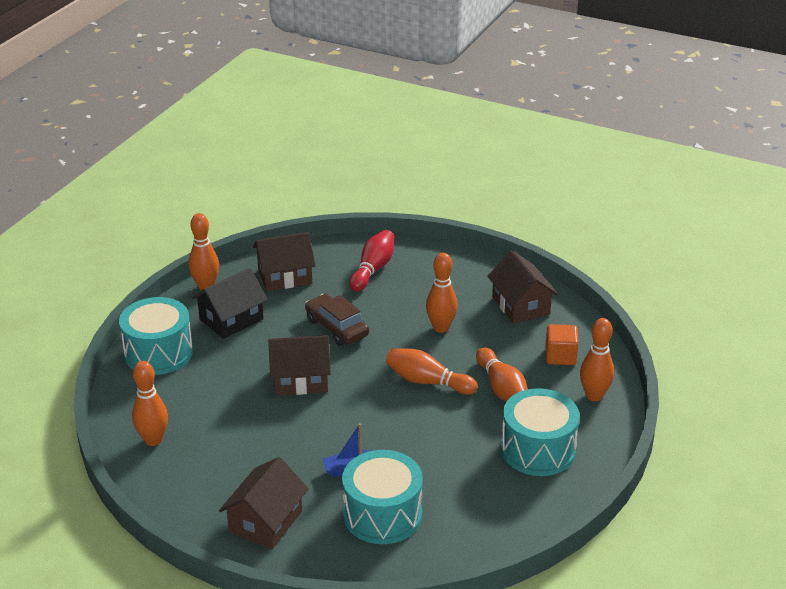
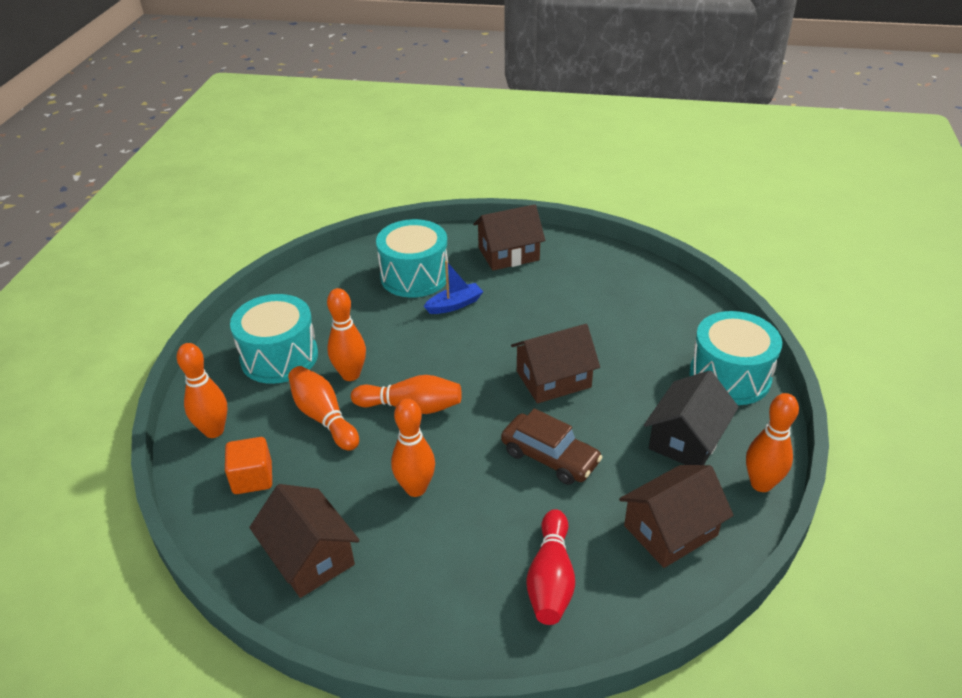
camera: 165 degrees right, 5 degrees up
(153, 440) = (652, 292): orange bowling pin -> orange bowling pin (350, 375)
(266, 521) = (508, 254): brown house -> brown house turned 60 degrees clockwise

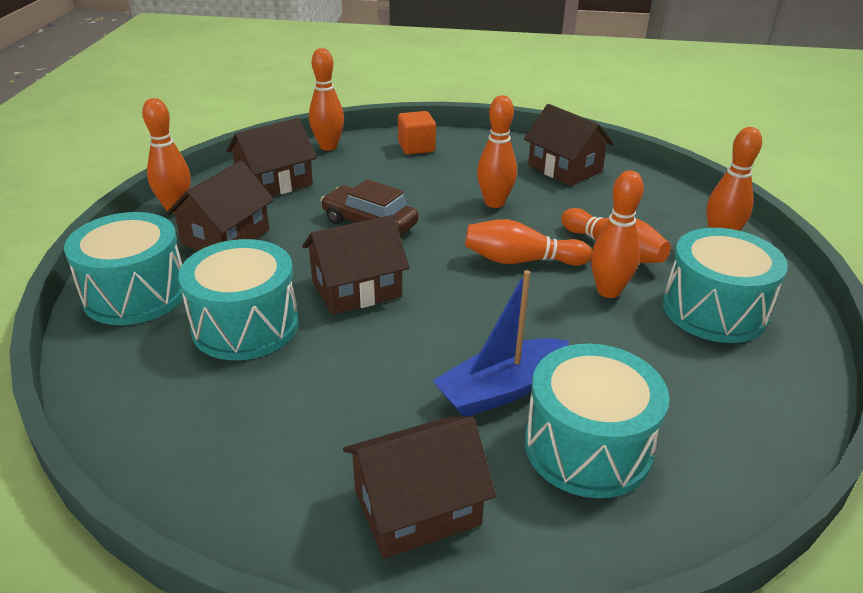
camera: 175 degrees right, 5 degrees down
(252, 478) = (648, 208): orange cube -> orange cube (416, 147)
(454, 305) = (501, 389): blue boat -> blue boat, size x1.52
(551, 579) = (377, 161): red bowling pin -> none
(624, 619) = (328, 146): none -> orange bowling pin
(630, 349) = (245, 325): none -> turquoise drum
(686, 439) = (226, 237): black house -> brown house

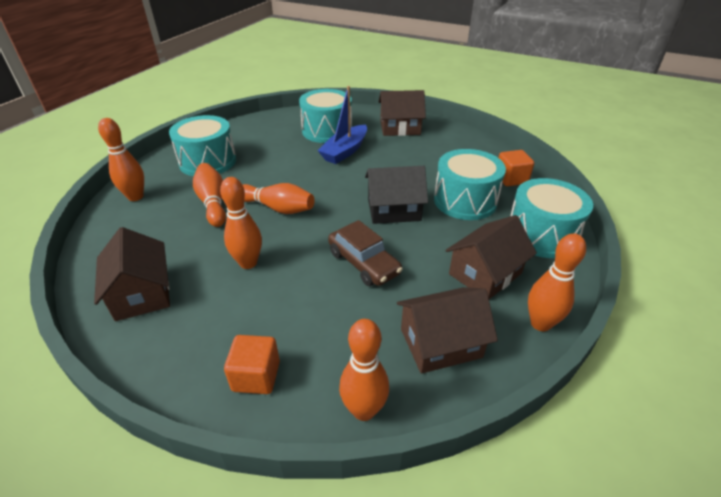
camera: 160 degrees left, 5 degrees up
(150, 390) = (511, 179): none -> orange cube
(356, 289) = (394, 210): brown house -> black house
(501, 389) = (345, 151): blue boat -> blue boat turned 135 degrees clockwise
(608, 291) = (248, 180): orange bowling pin -> none

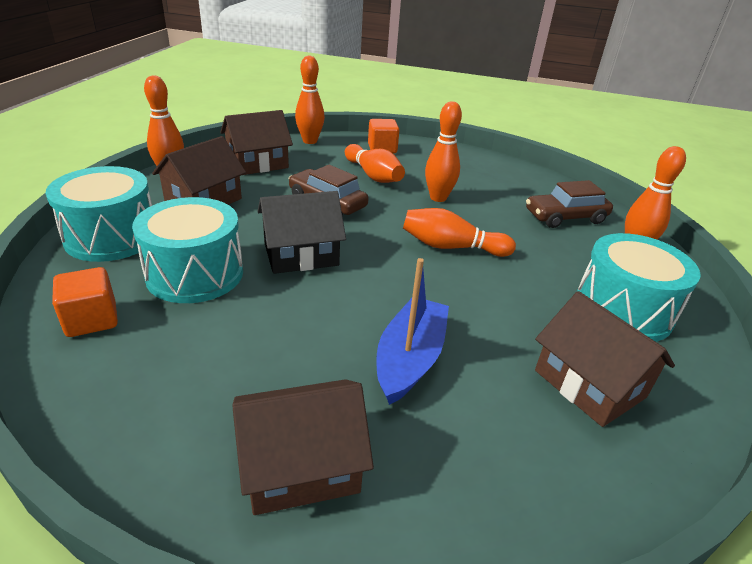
camera: 165 degrees right, 5 degrees down
(142, 293) = (504, 177): brown house -> brown house (589, 384)
(149, 230) = (565, 217): none -> brown car
(213, 203) = (535, 248): orange bowling pin -> orange bowling pin (373, 175)
(327, 130) = (482, 426): turquoise drum -> none

